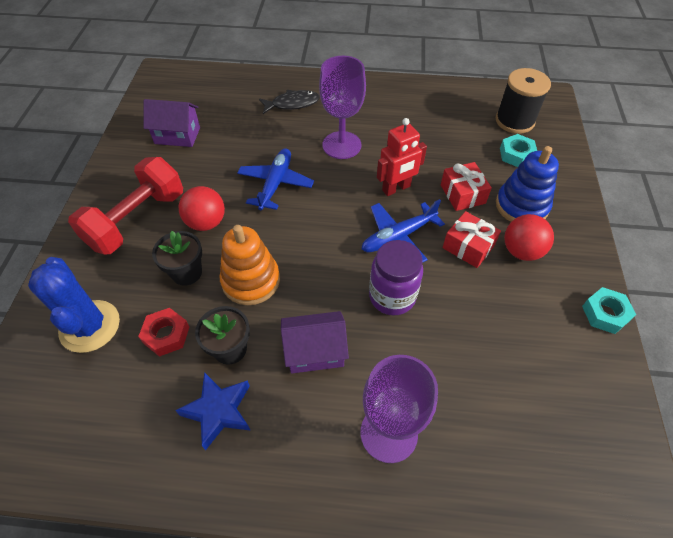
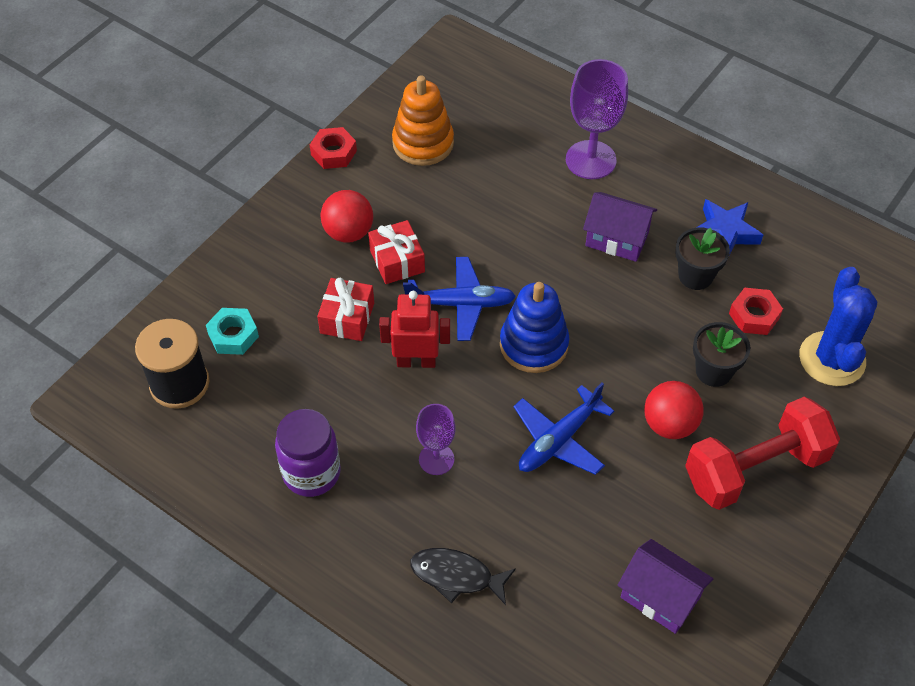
camera: 150 degrees left, 0 degrees up
(251, 280) = (647, 331): orange stacking toy -> orange stacking toy (423, 143)
(341, 145) = (436, 459): purple goblet -> purple goblet, size x0.60
(392, 296) = (513, 251): purple jar -> purple jar (311, 473)
(521, 206) = (297, 274): blue stacking toy -> blue stacking toy (534, 345)
(605, 313) = (333, 153): turquoise nut -> red nut

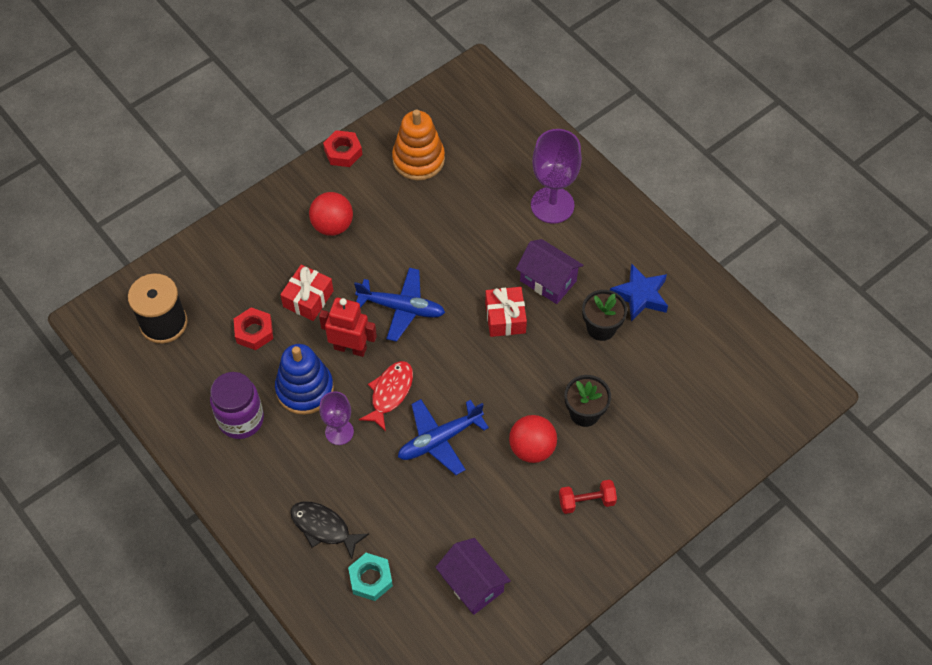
camera: 15 degrees right, 5 degrees up
(233, 335) = (216, 293): turquoise nut -> turquoise nut (371, 579)
(397, 261) = (363, 259): red gift -> red gift (505, 318)
(481, 401) = (390, 393): none -> red fish
(534, 345) = (448, 356): blue stacking toy -> blue stacking toy (305, 389)
(754, 315) = (636, 373): red nut -> red nut (254, 332)
(755, 469) = (586, 501): red dumbbell -> red dumbbell, size x0.47
(832, 359) = (686, 426): blue cactus -> none

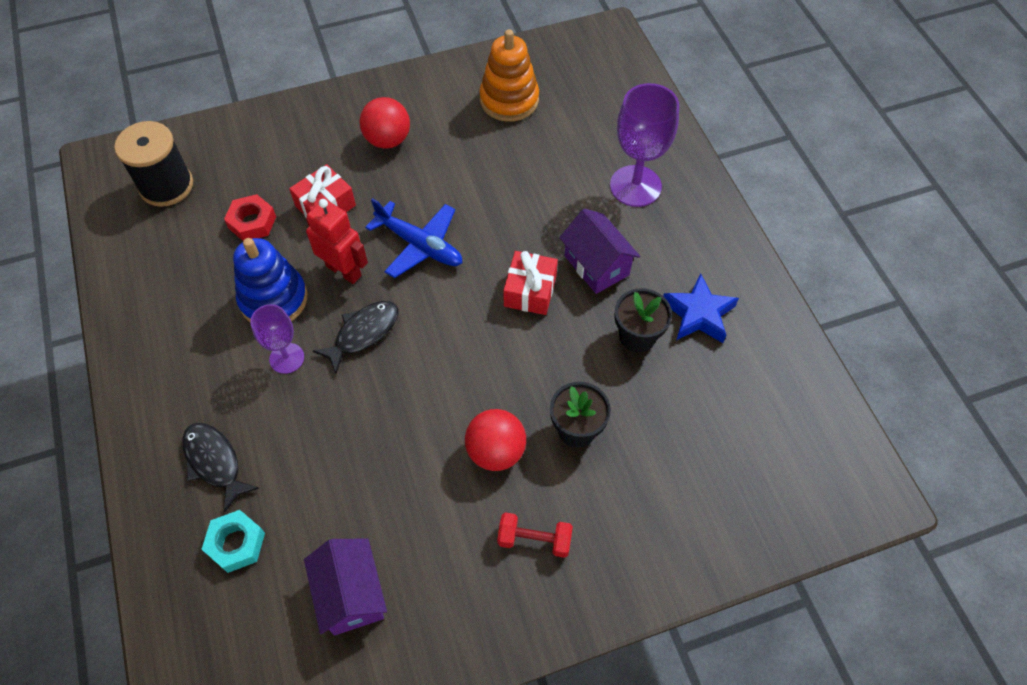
camera: 20 degrees right, 0 degrees up
(241, 419) = (190, 310): purple jar -> none
(343, 152) = (434, 72): red nut -> none
(390, 393) = (363, 333): red fish -> black fish
(439, 440) = (393, 404): blue plane -> none

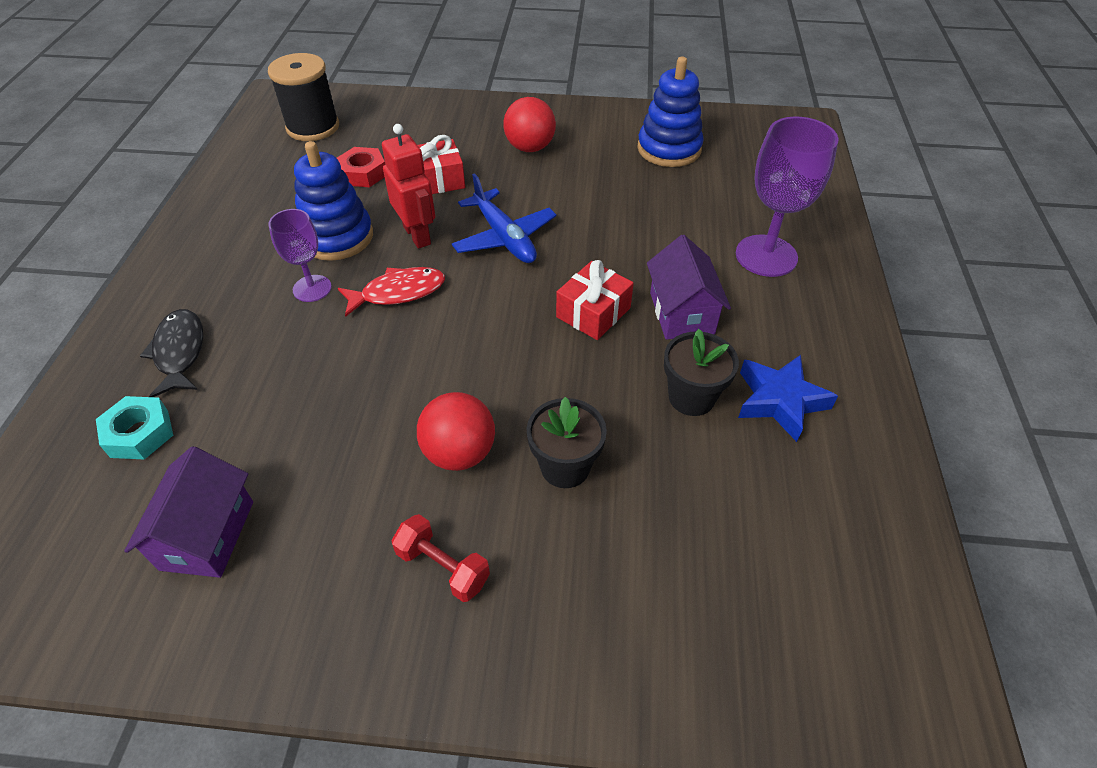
camera: 25 degrees right, 10 degrees down
(363, 333) = (398, 292): black fish -> red fish
(509, 100) = (669, 149): orange stacking toy -> blue stacking toy

